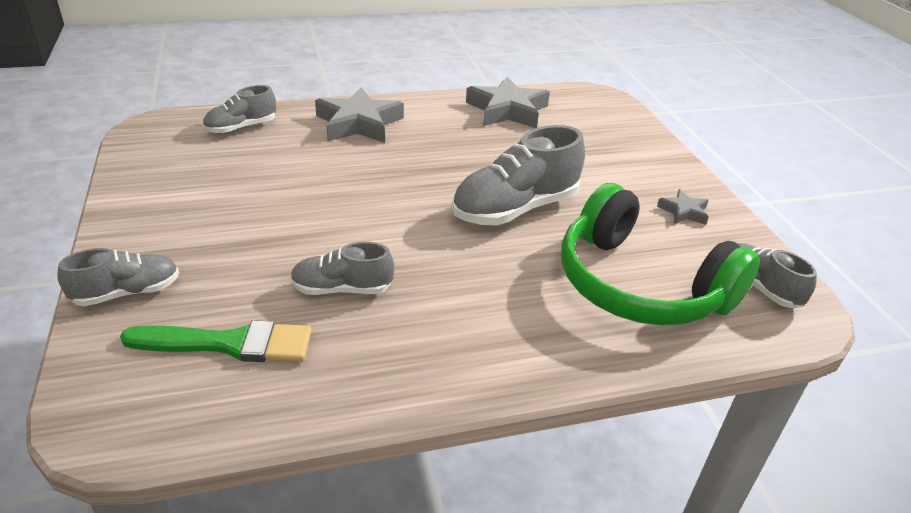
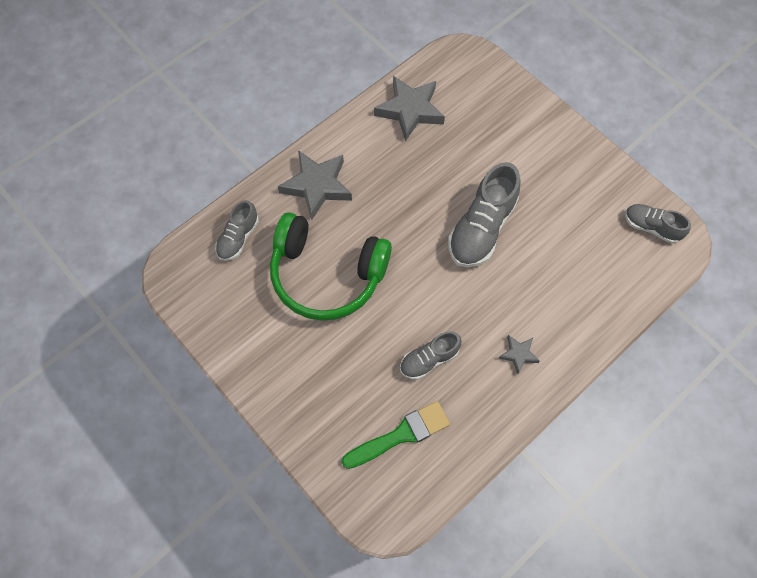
camera: 25 degrees left, 30 degrees up
(127, 293) = (312, 432): grey shoe -> none
(639, 285) = (587, 262): green headphones -> green headphones (327, 275)
(683, 211) = (582, 174): grey star -> grey star (518, 354)

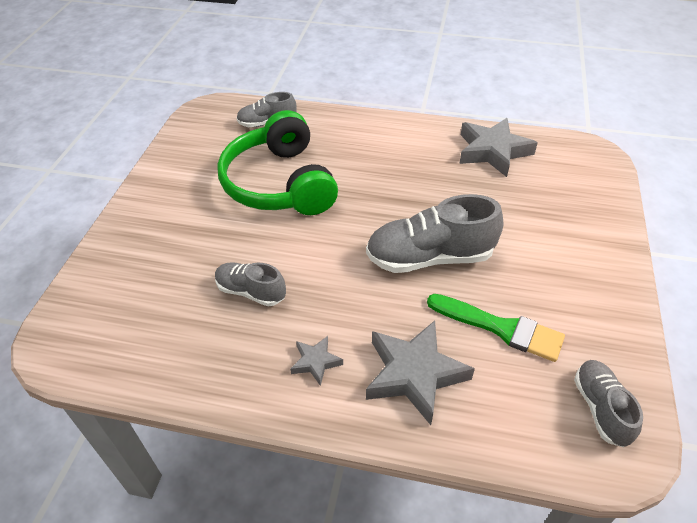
camera: 55 degrees right, 20 degrees down
(317, 186) = (357, 138): grey star -> grey star (414, 374)
(401, 434) = (154, 312): green brush -> green brush (501, 328)

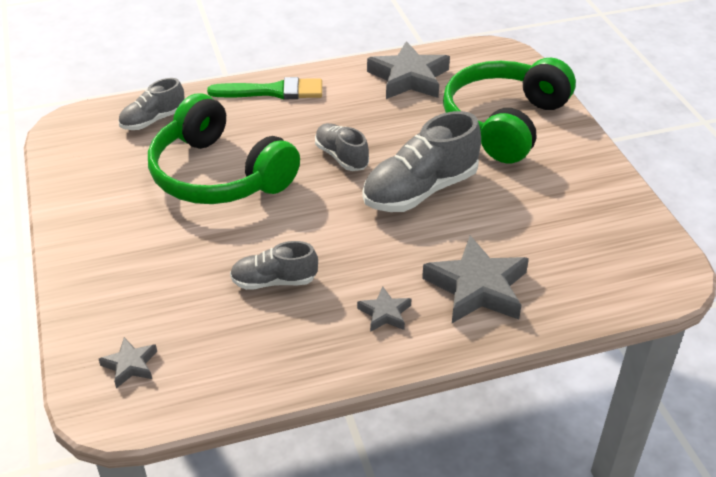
camera: 30 degrees left, 5 degrees down
(97, 317) = (130, 365): none -> grey star
(501, 328) = (521, 225): green brush -> green brush (273, 91)
(552, 220) = (504, 122): none -> green headphones
(601, 408) = (636, 253): grey shoe -> grey shoe (341, 157)

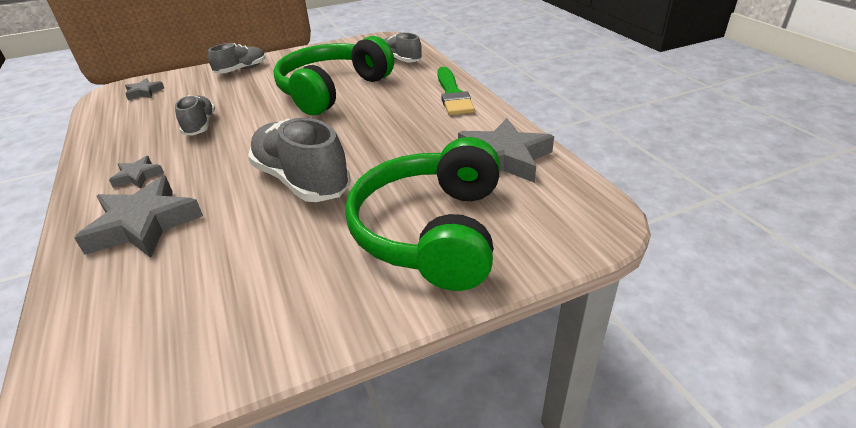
camera: 85 degrees right, 5 degrees down
(341, 157) = (356, 135): grey shoe -> grey shoe (241, 70)
(504, 122) = (431, 231): green headphones -> green headphones turned 105 degrees counterclockwise

